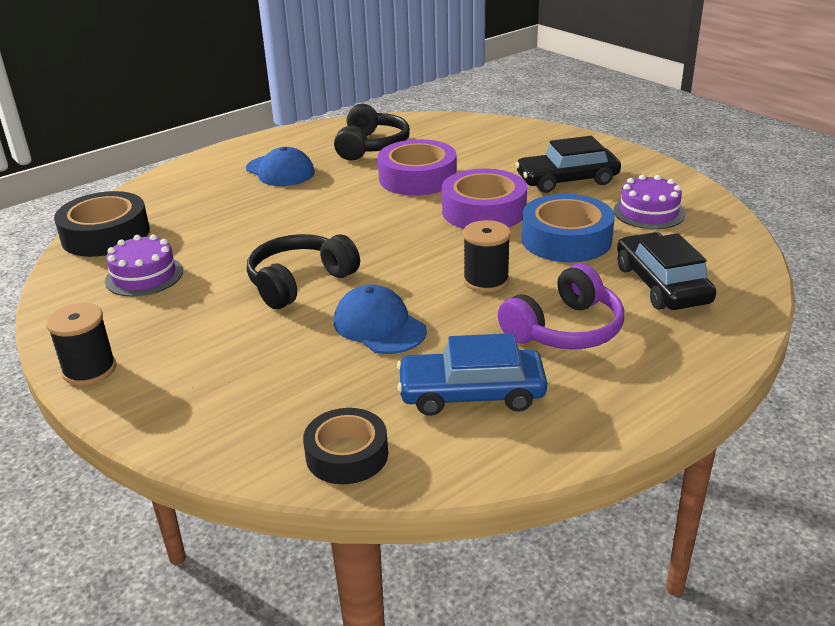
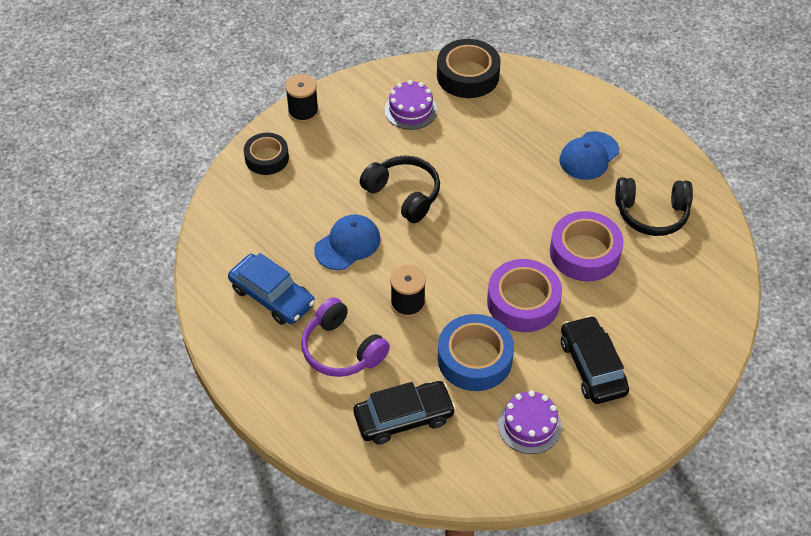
camera: 85 degrees right, 20 degrees up
(347, 455) = (220, 240): black tape -> black tape (267, 158)
(471, 393) = (272, 296): blue car -> blue car turned 135 degrees clockwise

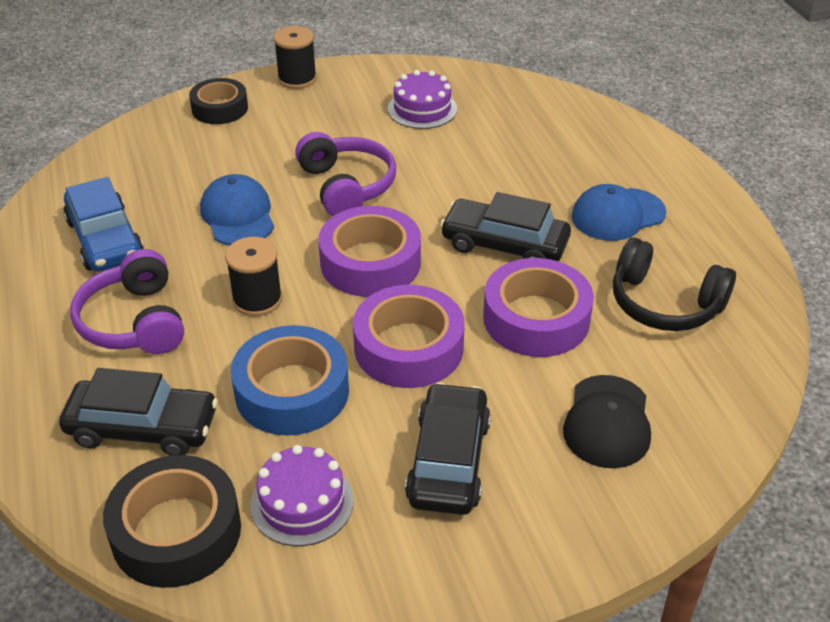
camera: 25 degrees right, 10 degrees down
(347, 244) = (238, 215): blue cap -> blue cap turned 90 degrees counterclockwise
(403, 194) = (346, 186): black headphones -> purple headphones
(459, 249) = (370, 262): none -> purple tape
(468, 75) = (518, 95): black tape -> black tape (176, 531)
(533, 204) = (504, 244): none -> black car
(663, 307) = (607, 422): none -> black cap

